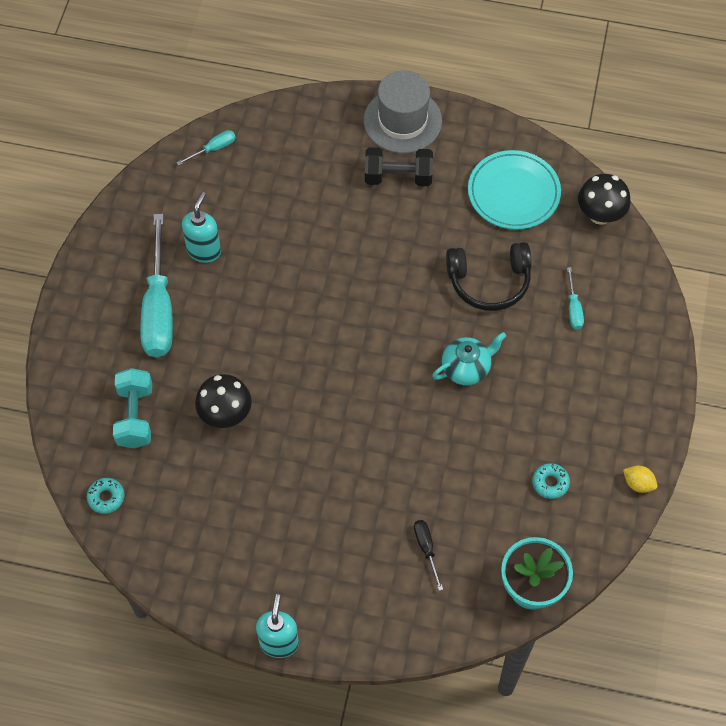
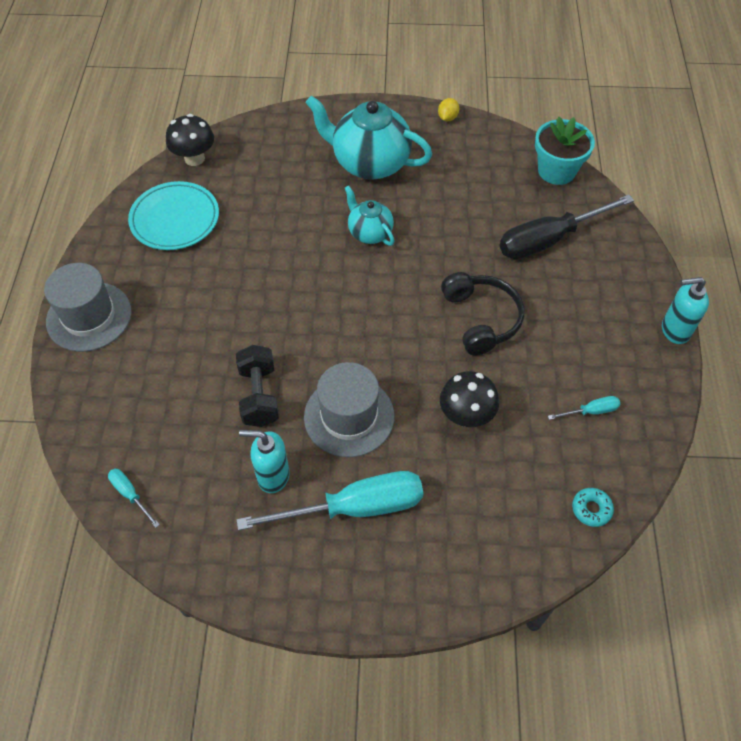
camera: 100 degrees left, 5 degrees down
(135, 416) = (491, 502): turquoise dumbbell -> none
(248, 317) = (349, 416): none -> grey hat
(398, 177) = (161, 311): black dumbbell -> black dumbbell (259, 395)
(426, 549) = (549, 240): black screwdriver -> black screwdriver, size x2.31
(489, 281) = (275, 226): black headphones -> black headphones (481, 319)
(550, 483) = (463, 168): turquoise donut -> none
(571, 385) = (369, 163): none -> turquoise teapot
(573, 308) = (294, 167): turquoise screwdriver -> turquoise screwdriver (590, 411)

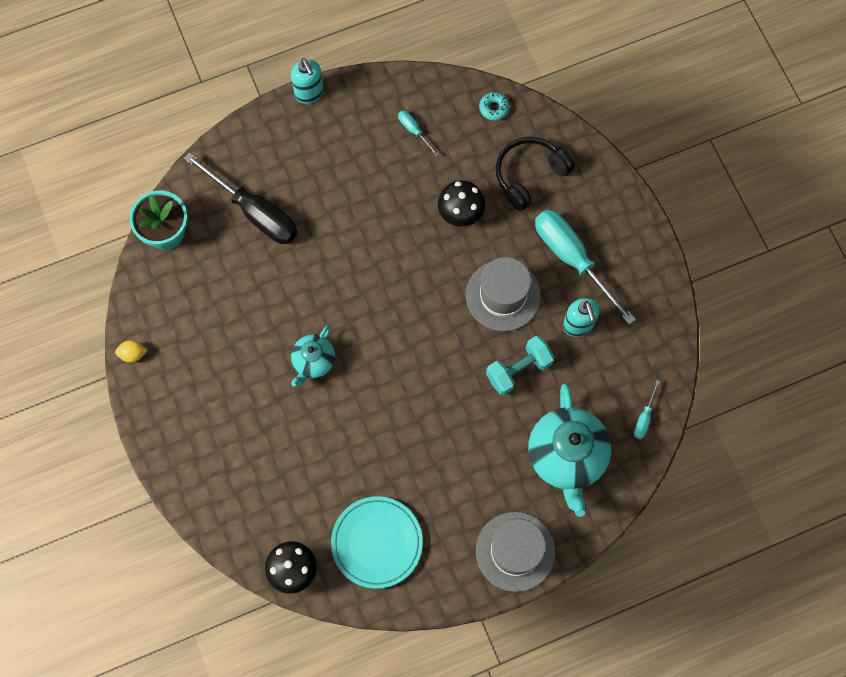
camera: 115 degrees left, 15 degrees up
(259, 395) = (518, 370): black dumbbell -> turquoise dumbbell
(369, 163) = (227, 400): turquoise teapot -> turquoise teapot (566, 457)
(481, 319) = (365, 235): black headphones -> black headphones (529, 175)

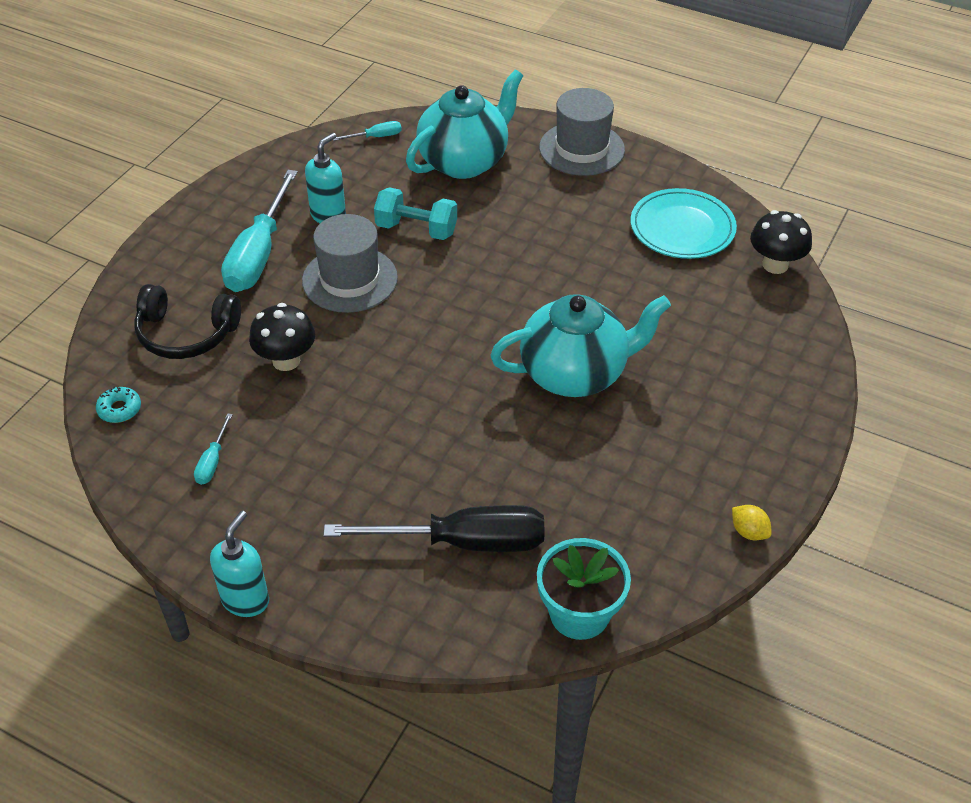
camera: 130 degrees left, 25 degrees down
(254, 212) = (462, 542): black screwdriver -> black screwdriver turned 90 degrees clockwise
(313, 361) = (575, 373): turquoise teapot -> turquoise teapot, size x1.82

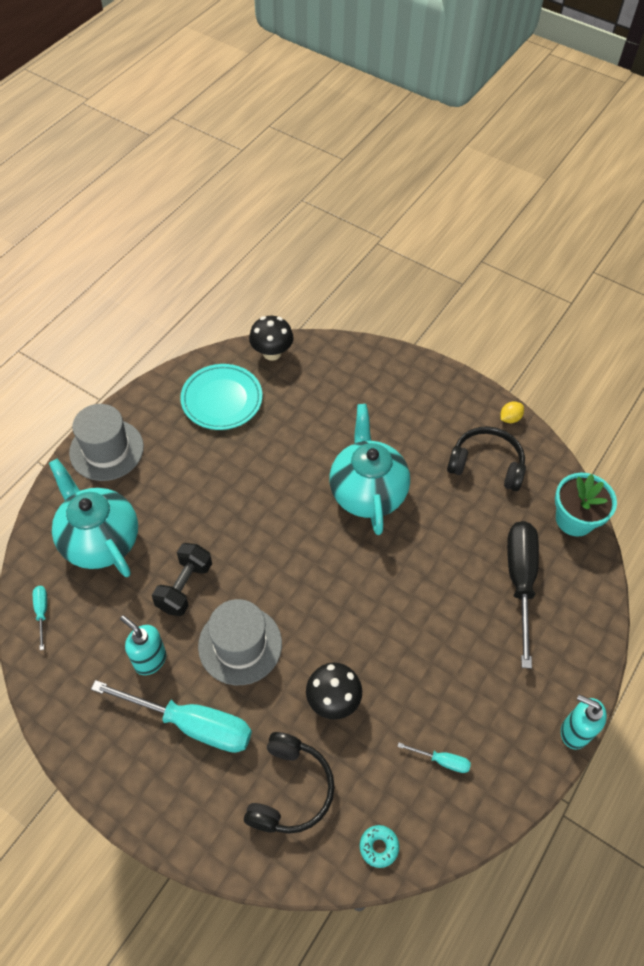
camera: 85 degrees left, 10 degrees up
(416, 229) = (185, 586): turquoise dumbbell -> black dumbbell
(652, 502) = (486, 465): none -> black headphones

